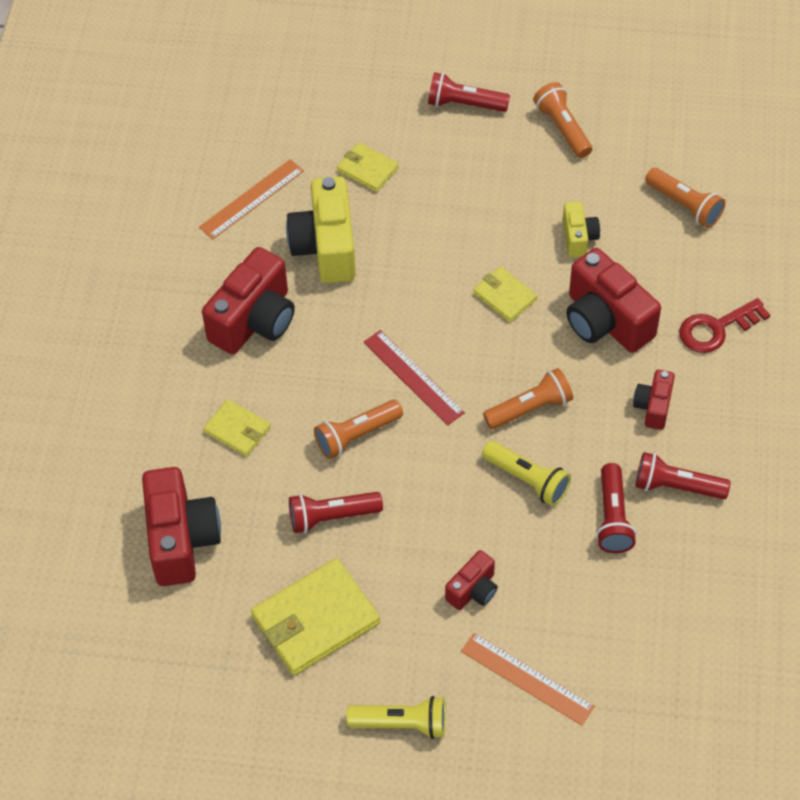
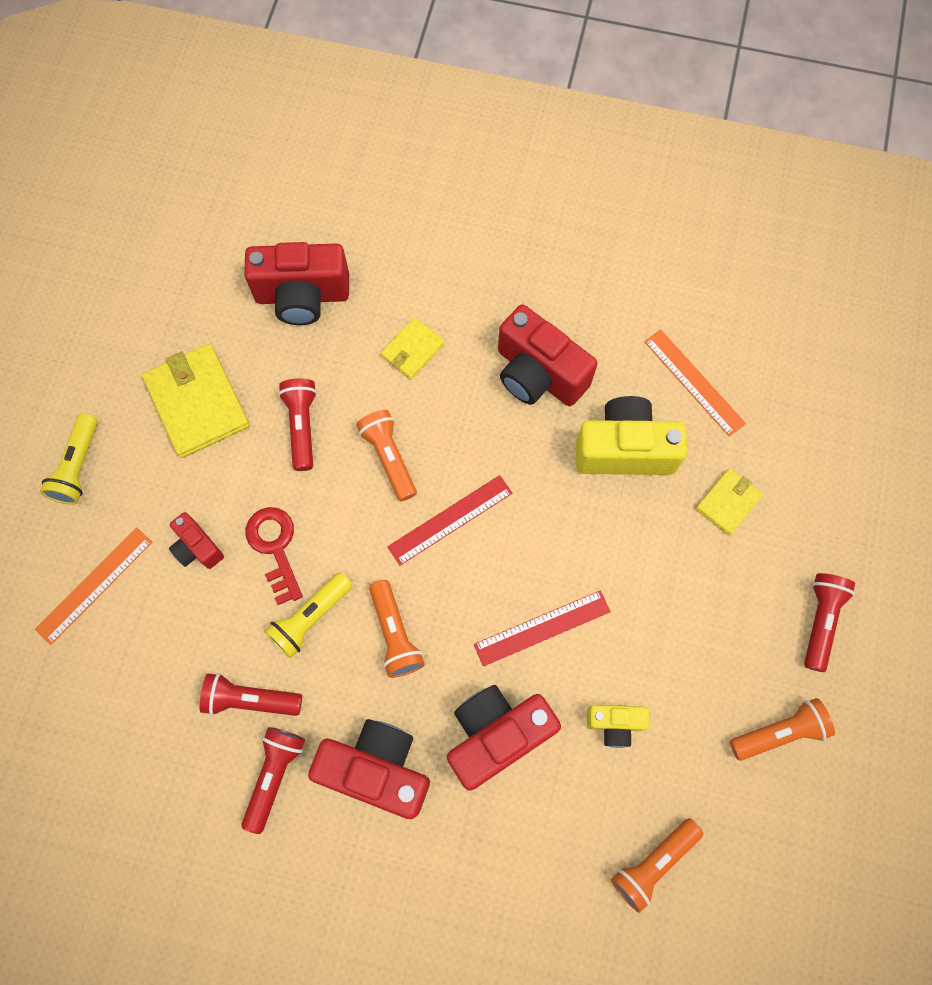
camera: 95 degrees right, 15 degrees up
(504, 296) = (542, 628): yellow wallet -> red ruler
(653, 407) = (377, 769): red camera -> red camera, size x1.89
(716, 329) = (470, 864): red key -> red key (275, 547)

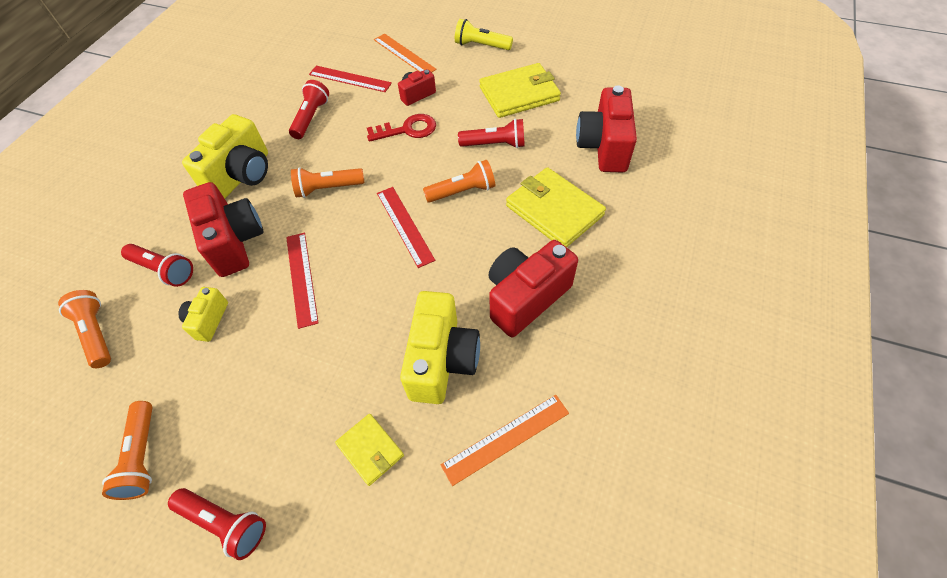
camera: 100 degrees right, 15 degrees down
(156, 661) = (350, 79): none -> red ruler
(274, 775) = (261, 128): red flashlight -> red flashlight (164, 270)
(310, 618) = (353, 146): yellow flashlight -> none
(377, 769) = (242, 175): red camera -> yellow camera
(412, 350) = (554, 210): yellow wallet -> yellow wallet, size x1.81

